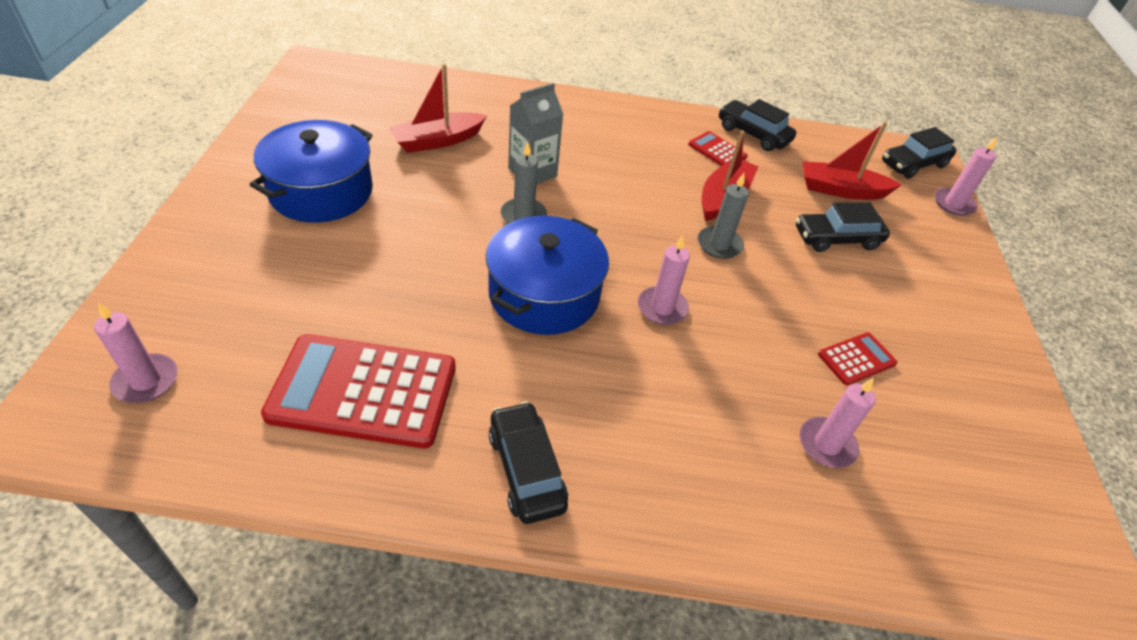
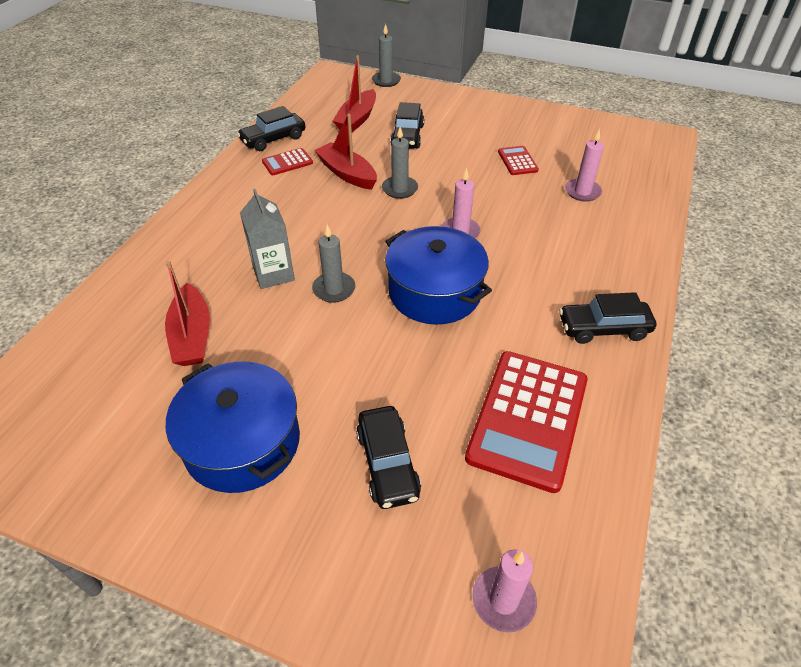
camera: 70 degrees left, 0 degrees up
(913, 164) = (339, 82): black car -> black car (387, 464)
(953, 204) = (386, 81): pink candle -> grey candle

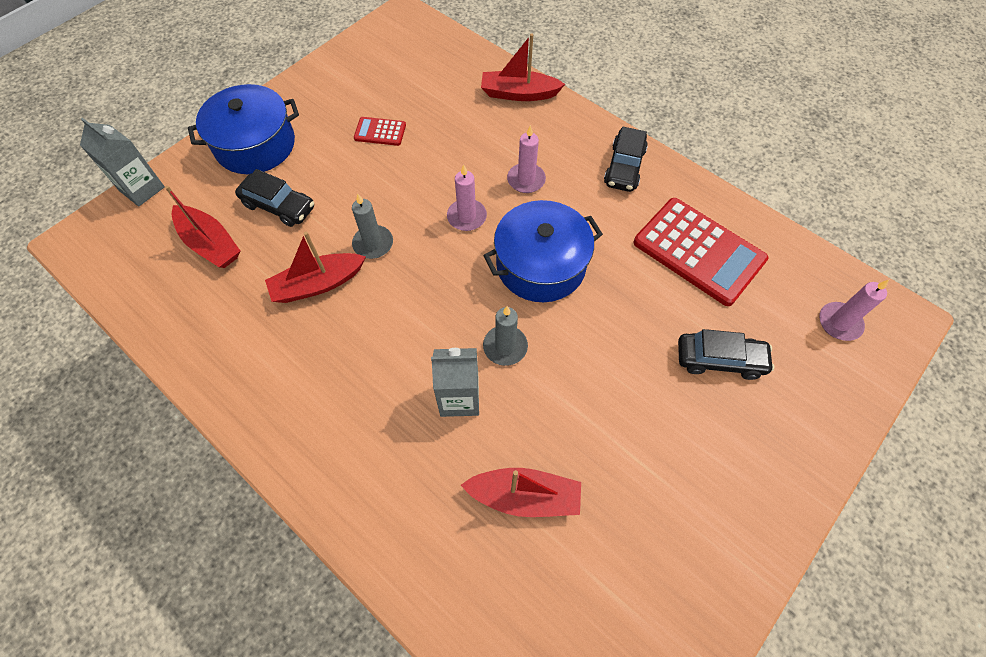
camera: 70 degrees left, 15 degrees up
(242, 442) = (674, 469): blue pot -> blue pot (255, 145)
(273, 139) = (196, 345): black car -> none
(287, 162) = (259, 340): red calculator -> none
(386, 81) = (142, 189): grey candle -> grey carton
(582, 192) = (453, 106): pink candle -> pink candle (526, 180)
(636, 228) = (518, 94): none -> red boat

